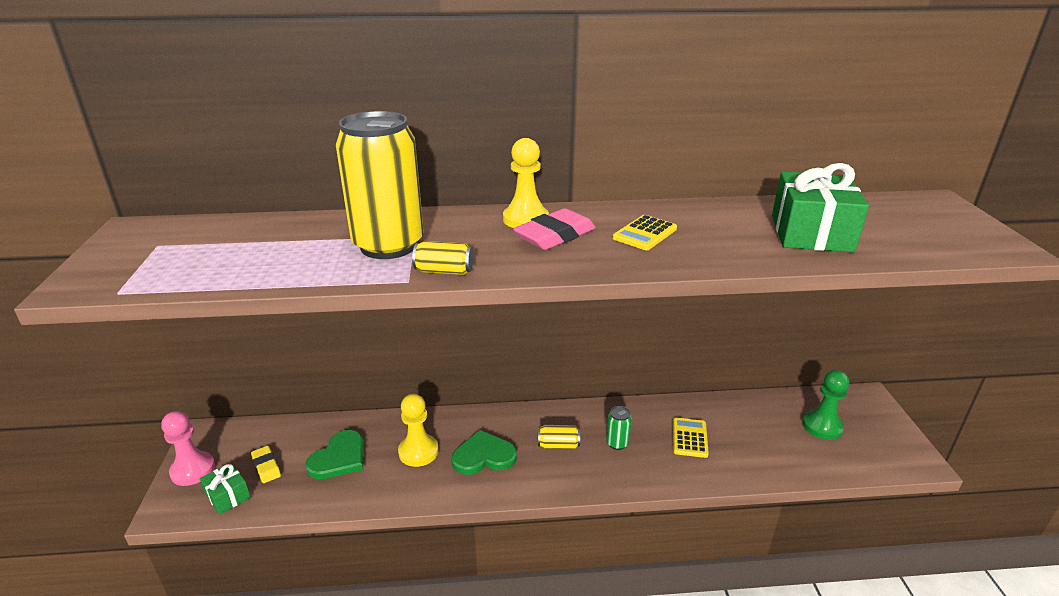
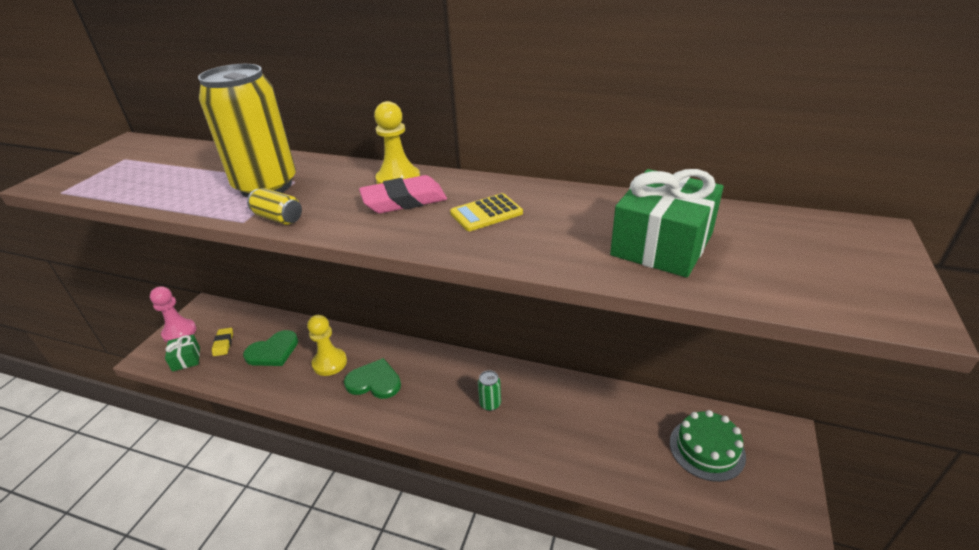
camera: 25 degrees right, 5 degrees up
(558, 445) = (439, 390): yellow can -> none
(689, 438) = (560, 419): yellow calculator -> none
(822, 426) = (707, 449): green pawn -> green cake

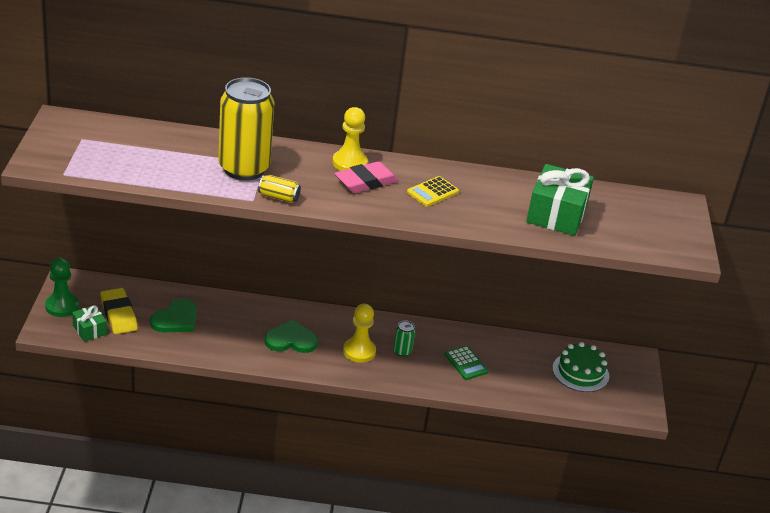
camera: 20 degrees left, 0 degrees up
(179, 332) = (62, 306): pink pawn -> green pawn
(223, 344) = (118, 315): yellow eraser -> yellow eraser, size x1.68
(329, 363) = (239, 327): yellow pawn -> yellow pawn (359, 351)
(561, 425) = (466, 363): none -> green calculator

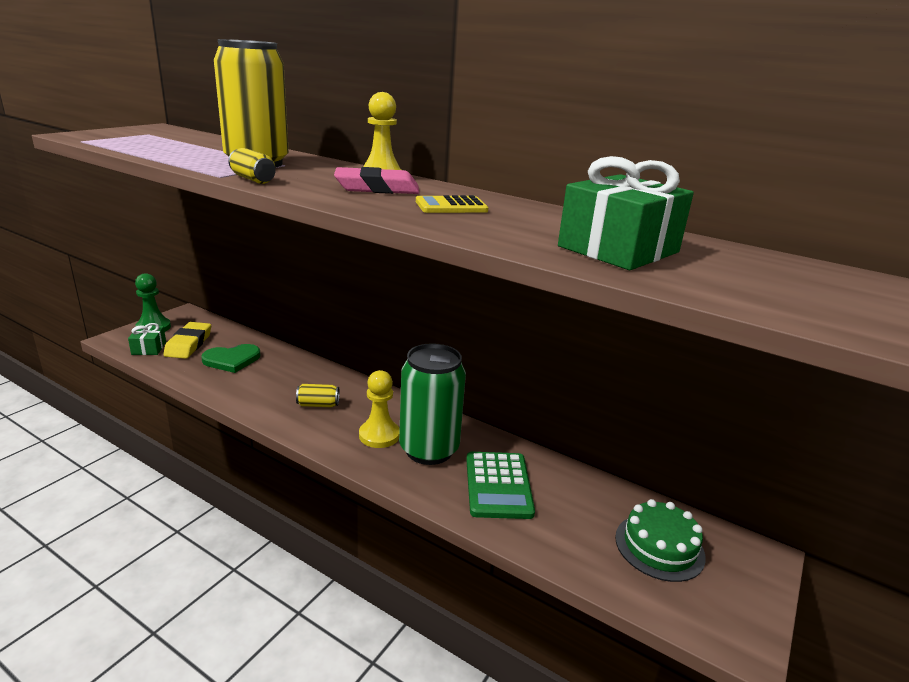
camera: 30 degrees right, 10 degrees down
(291, 340) = (318, 405): green heart -> yellow can
(402, 351) = (429, 450): green can -> green can, size x2.45
(466, 363) = (498, 485): green calculator -> green calculator, size x1.59

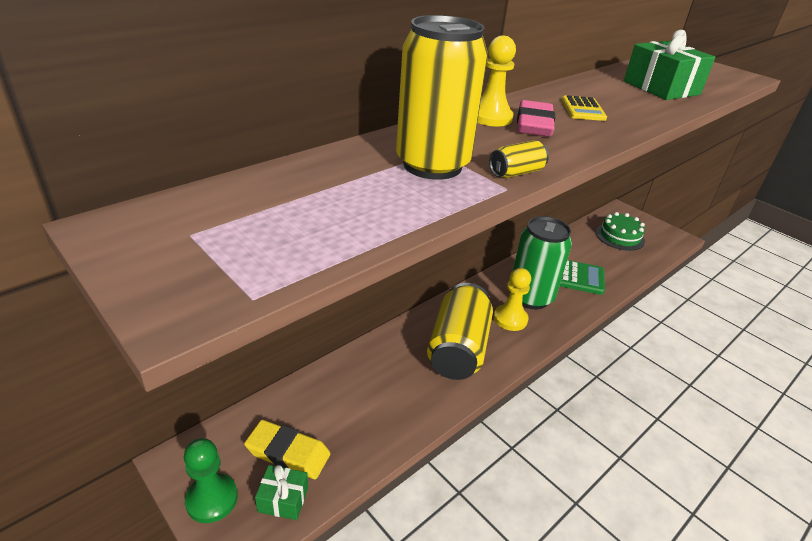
camera: 75 degrees left, 10 degrees up
(232, 360) = (347, 409): green heart -> none
(318, 405) = (458, 348): yellow can -> yellow can, size x2.45

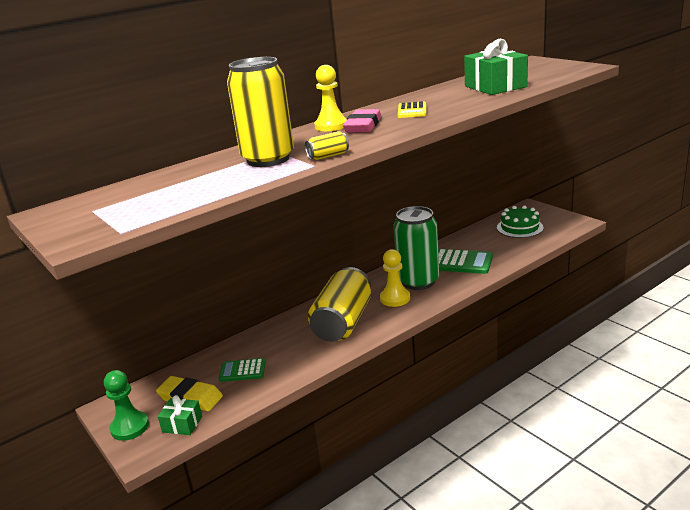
camera: 10 degrees right, 10 degrees down
(349, 413) = (242, 371): none -> green calculator

